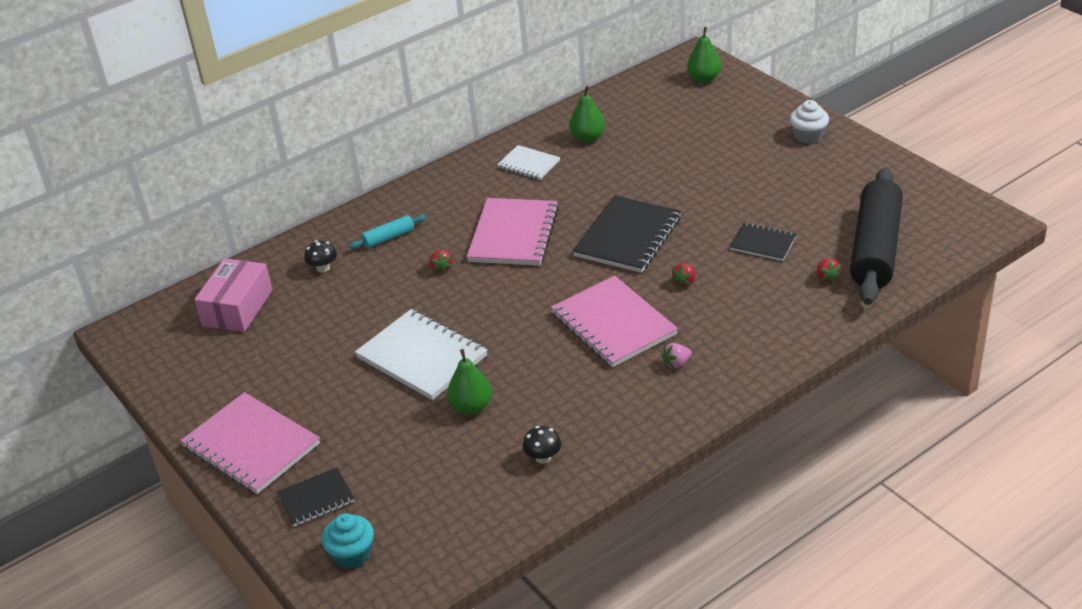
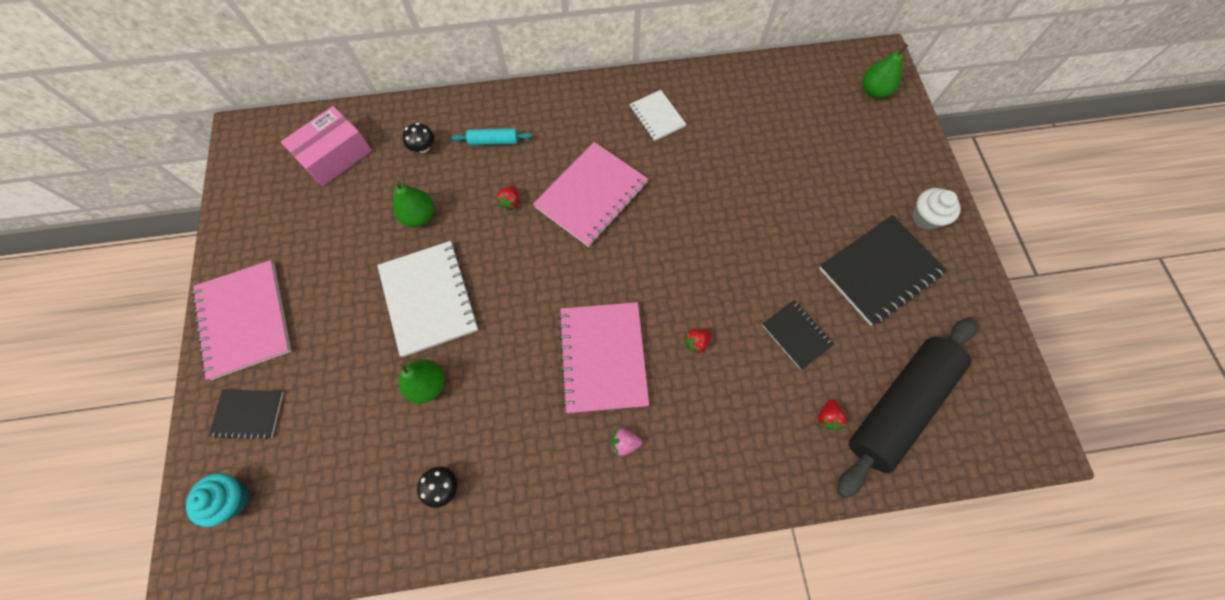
camera: 25 degrees right, 30 degrees up
(588, 138) = (726, 111): green pear -> green pear (419, 216)
(628, 237) = (683, 255): black notebook -> black notebook (879, 271)

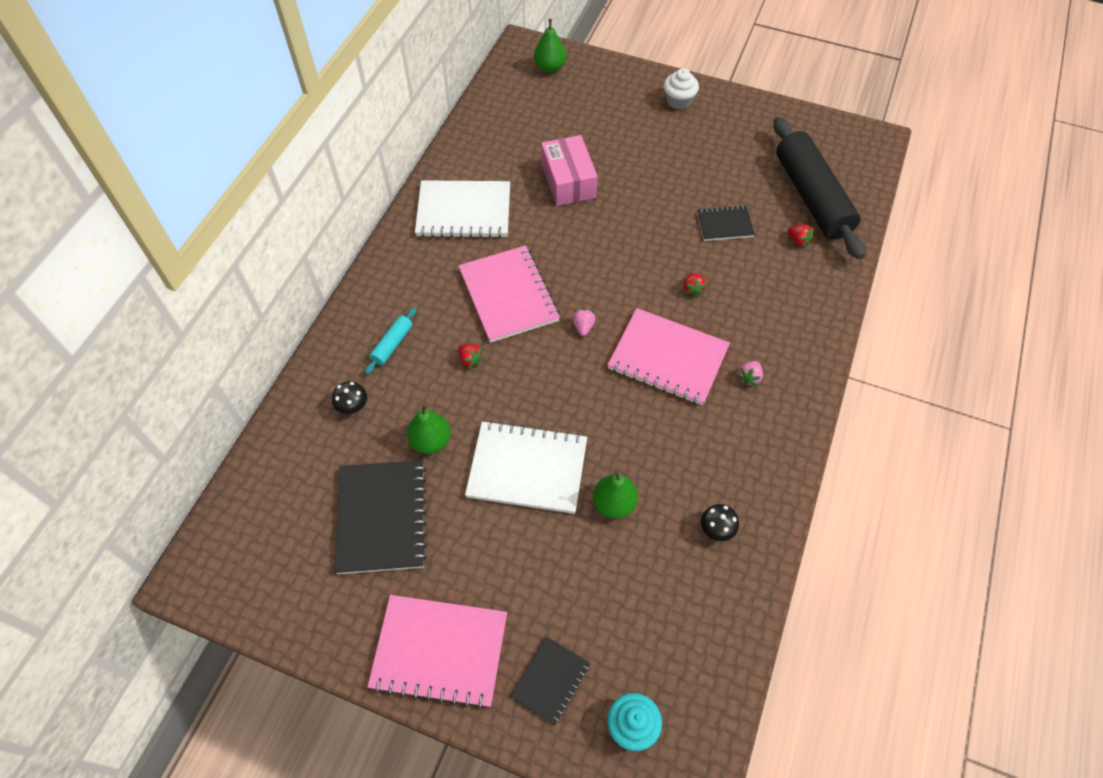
camera: 60 degrees left, 10 degrees down
(335, 155) = (298, 491): pink box -> pink box (568, 181)
(594, 269) = (583, 327): none -> pink strawberry
(657, 117) = (464, 212): white notebook -> white notebook, size x1.80
(879, 271) = (704, 150): black notebook -> black notebook (382, 517)

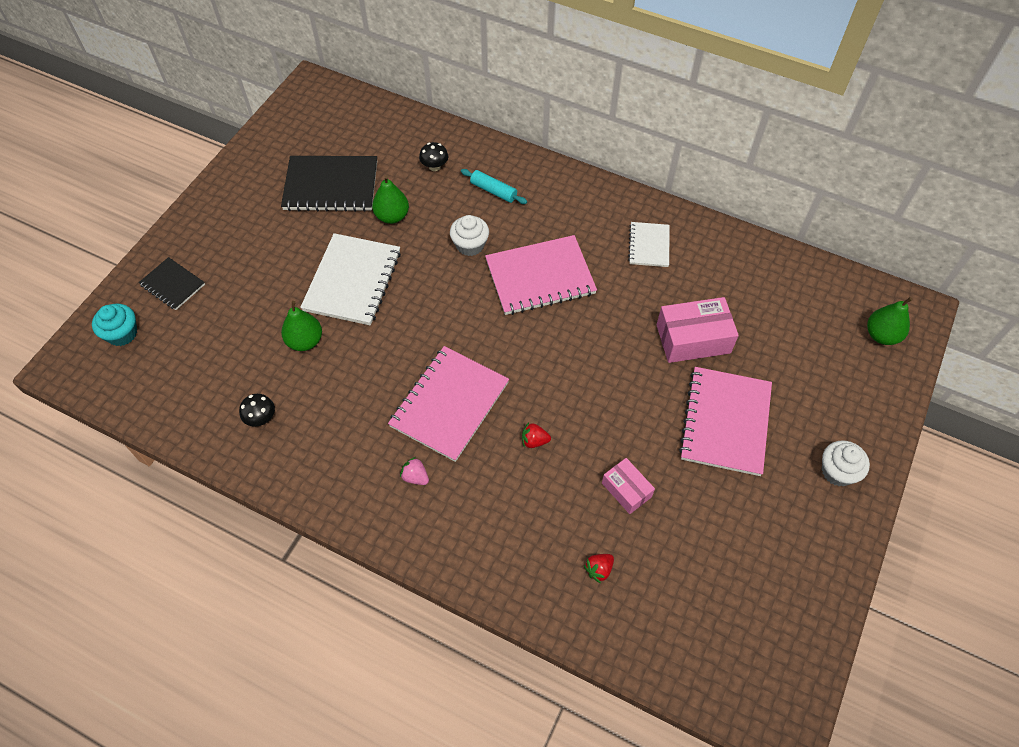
camera: 95 degrees right, 0 degrees up
(439, 651) = (216, 219): pink notebook -> pink notebook (725, 422)
(464, 212) = (649, 245): white notebook -> white notebook, size x0.55
(470, 359) = (470, 245): red strawberry -> white cupcake
(583, 327) = (496, 335): pink strawberry -> none
(724, 224) = (626, 490): black notebook -> pink box
(812, 197) = (671, 604): black rolling pin -> none

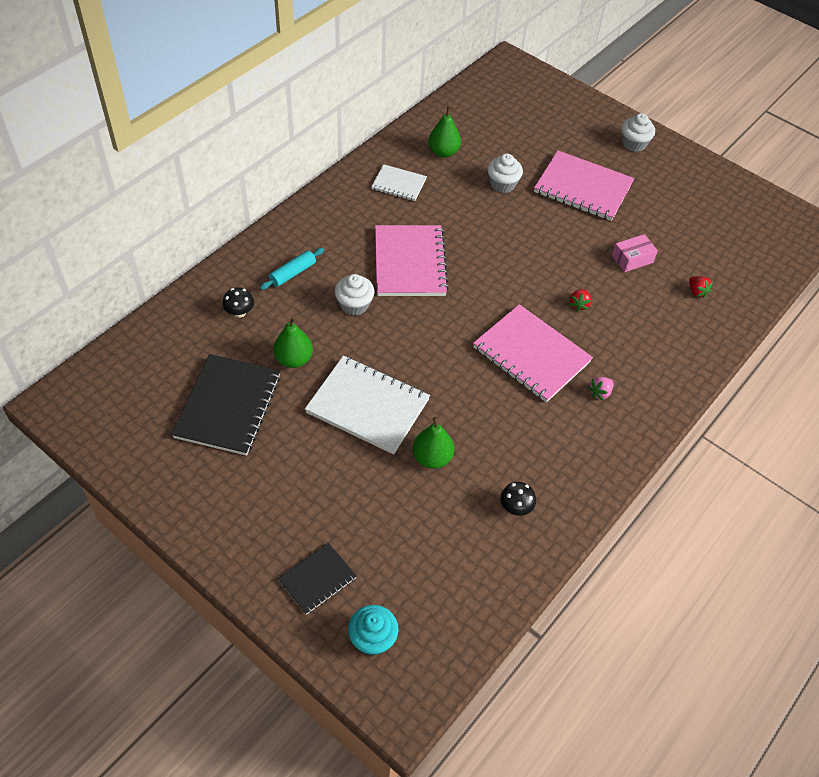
camera: 80 degrees left, 5 degrees down
(693, 339) = (502, 184): pink box -> white cupcake
(881, 335) = (525, 86): green pear -> green pear (443, 152)

